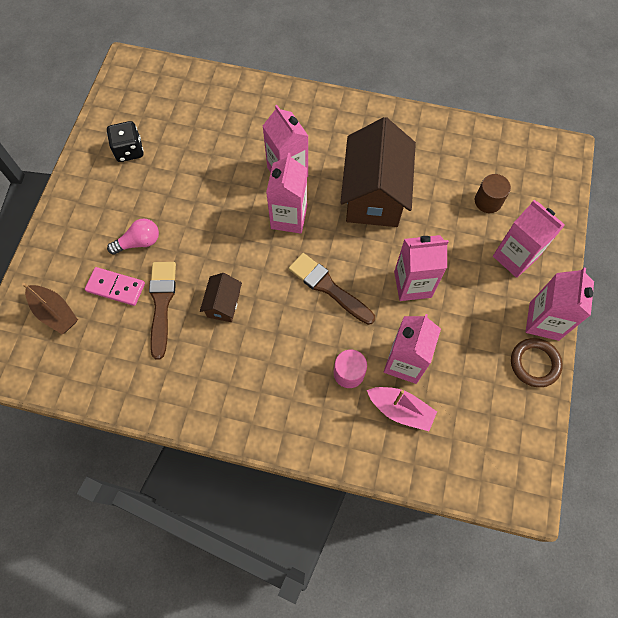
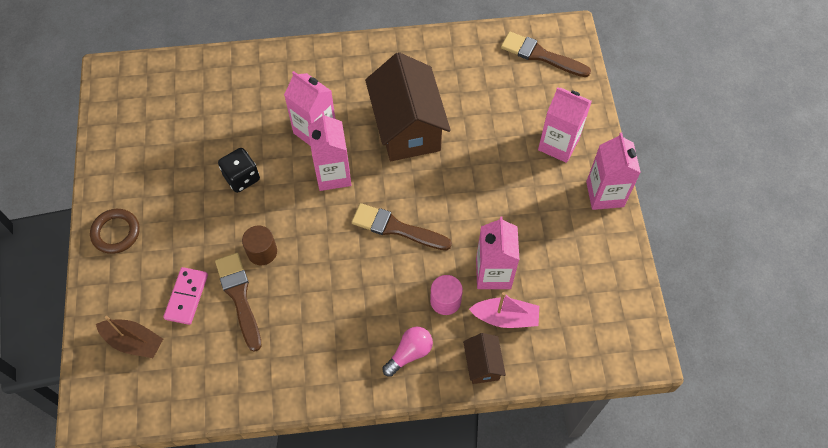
camera: 20 degrees left, 5 degrees down
(116, 287) = (186, 296): pink domino -> pink domino turned 75 degrees counterclockwise
(129, 150) = (146, 159): black dice -> black dice (242, 177)
(139, 242) = (192, 245): pink light bulb -> pink light bulb (409, 353)
(223, 304) = (301, 277): brown house -> brown house (482, 364)
(412, 284) = (474, 199): pink carton -> none
(488, 201) = (515, 100): brown cylinder -> brown cylinder (262, 252)
(528, 165) = (540, 55): none -> brown brush
(534, 363) = (610, 234): brown ring -> brown ring (116, 233)

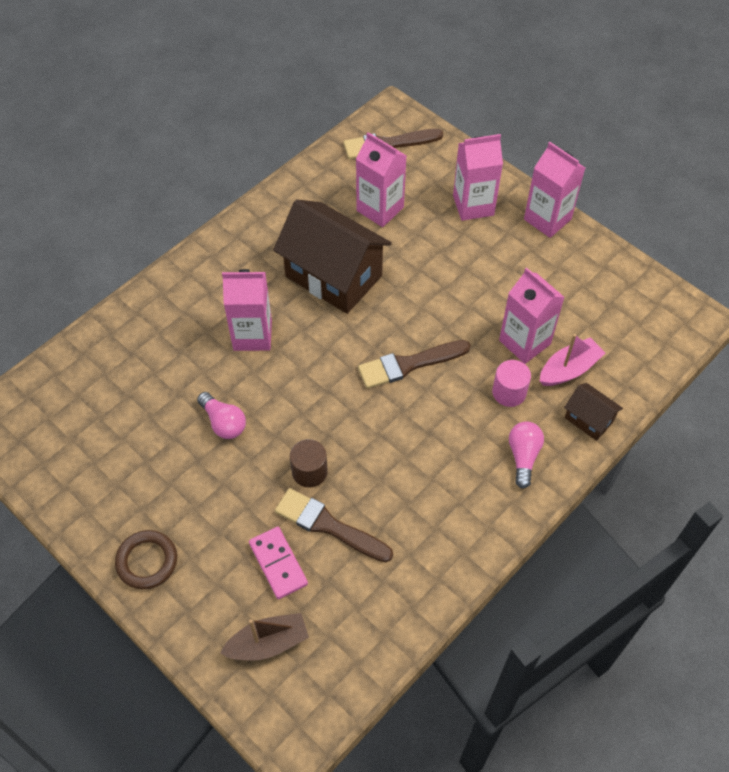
camera: 40 degrees left, 5 degrees down
(242, 177) = (223, 422): black dice -> pink light bulb
(333, 174) = (307, 360): pink carton -> pink carton (380, 209)

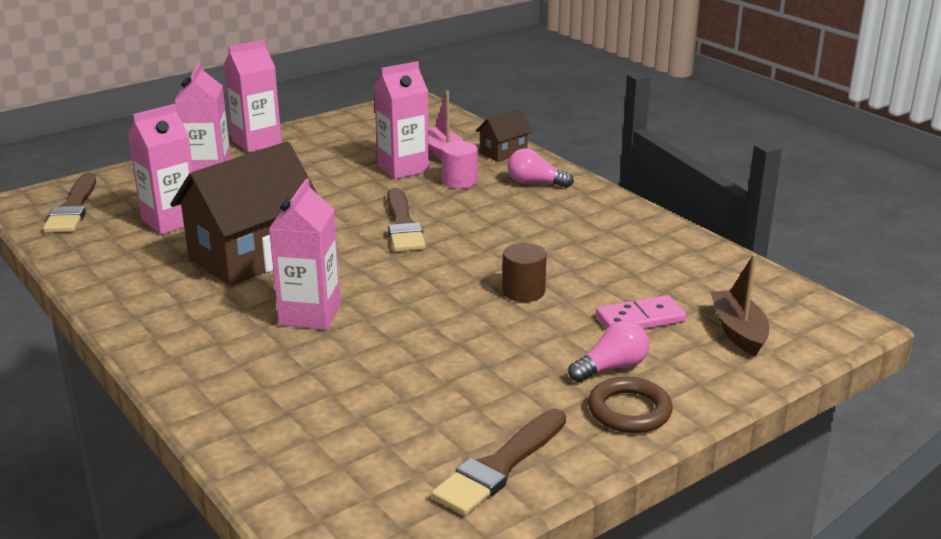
camera: 80 degrees left, 30 degrees down
(223, 422) = (436, 343): pink light bulb -> pink light bulb (611, 368)
(328, 525) = (595, 285): brown brush -> brown brush (500, 466)

